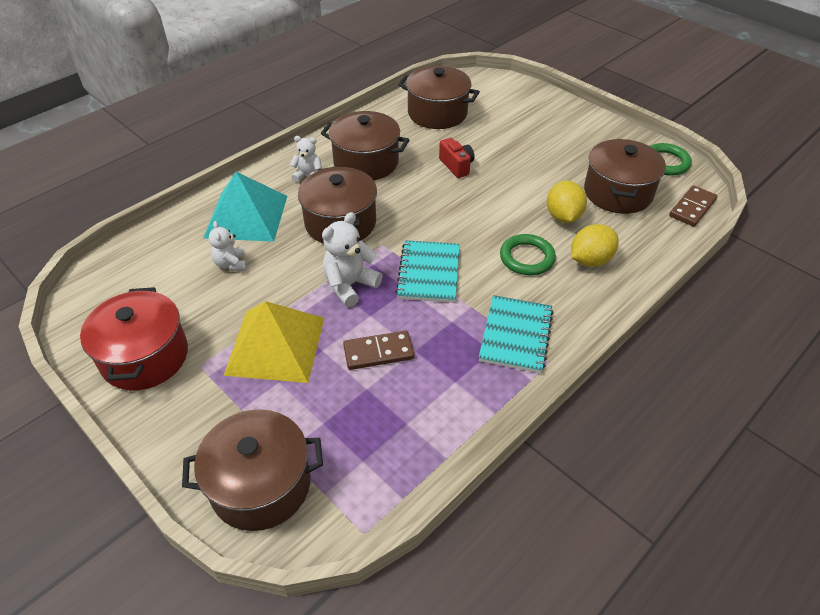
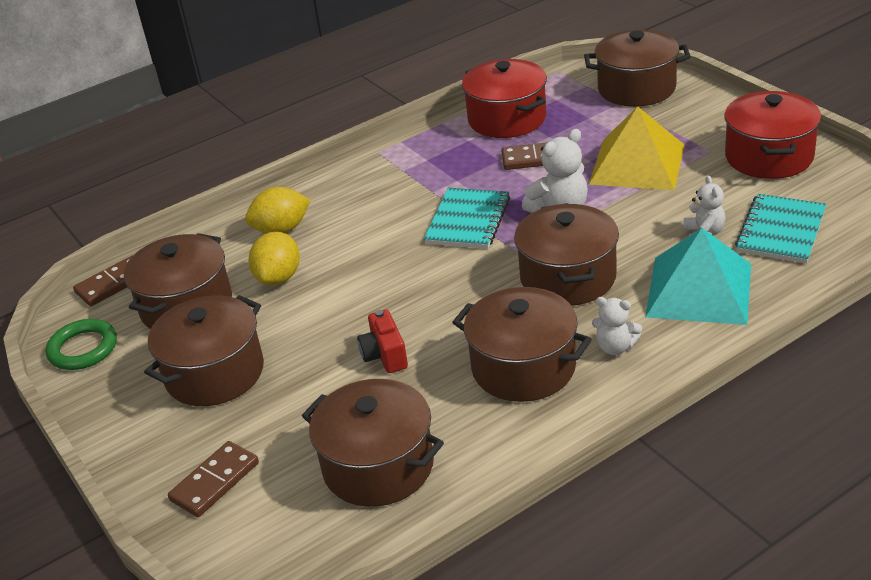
camera: 165 degrees left, 10 degrees down
(419, 420) = (507, 119): none -> red pot
(515, 335) = (399, 169): turquoise notebook -> turquoise notebook (781, 231)
(521, 103) = (215, 482): none -> brown domino
(527, 258) = (350, 233): green ring -> none
(562, 152) = (214, 373): none -> brown pot

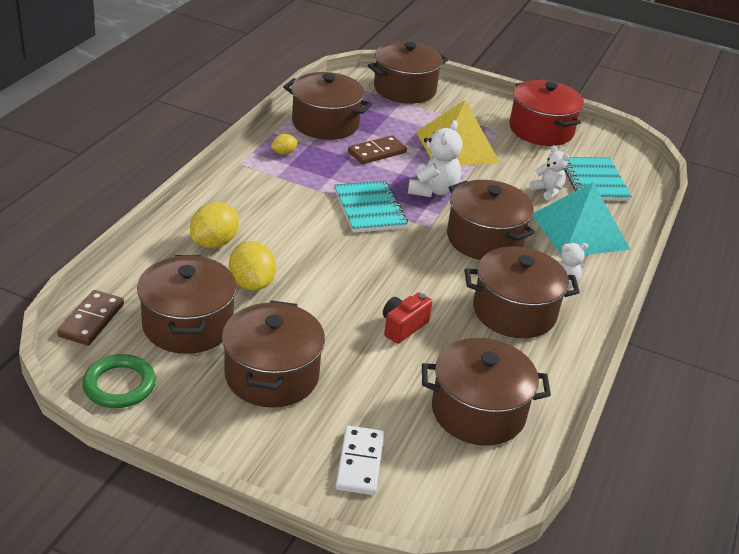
camera: 40 degrees left, 0 degrees up
(215, 482) = (360, 463): brown domino -> white domino
(385, 355) = (403, 327): red camera -> red camera turned 90 degrees clockwise
(433, 146) = (283, 153): none -> yellow lemon
(507, 119) = (325, 123): red pot -> brown pot

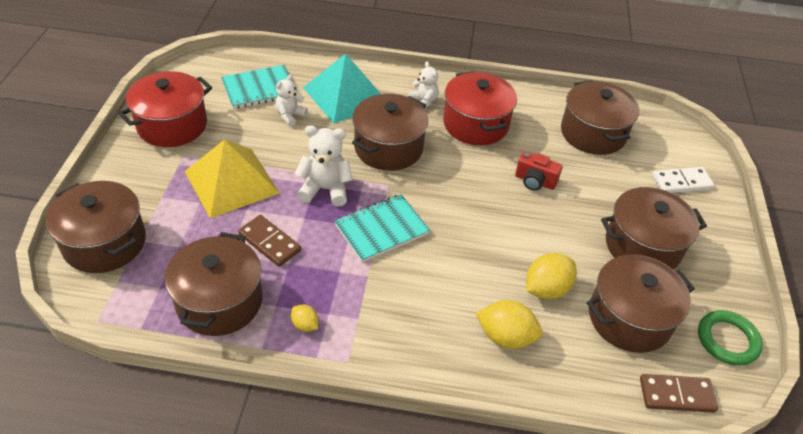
camera: 105 degrees left, 10 degrees up
(514, 312) = (475, 124): brown pot -> red pot

